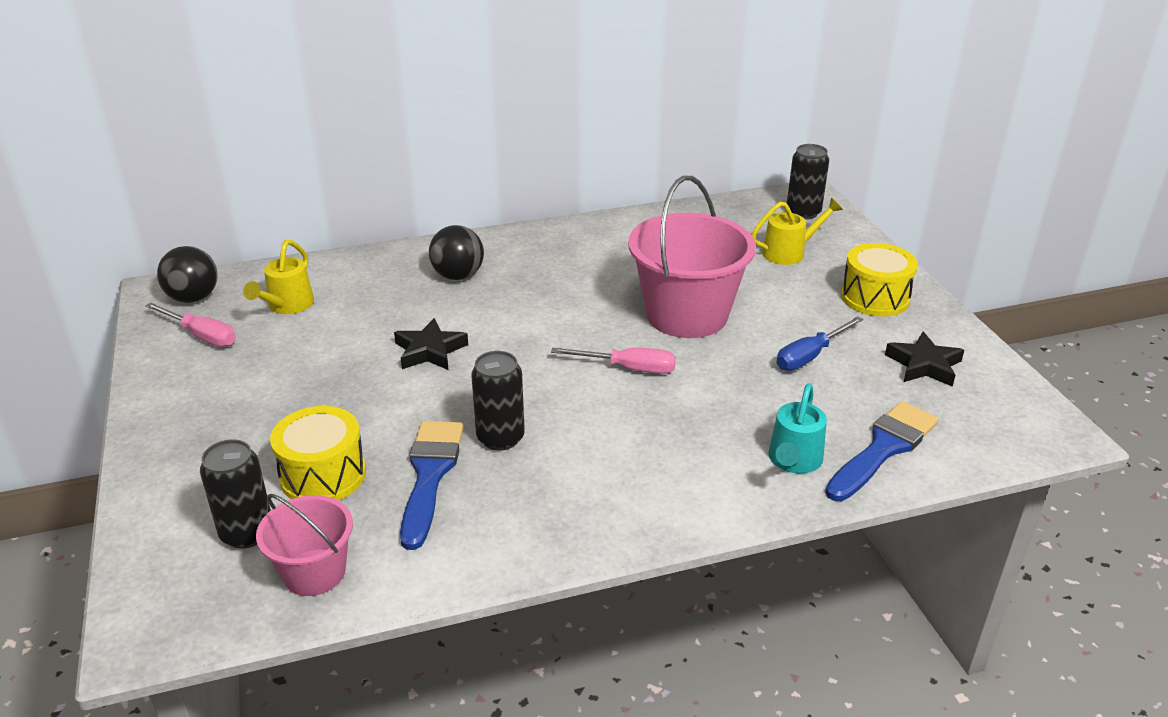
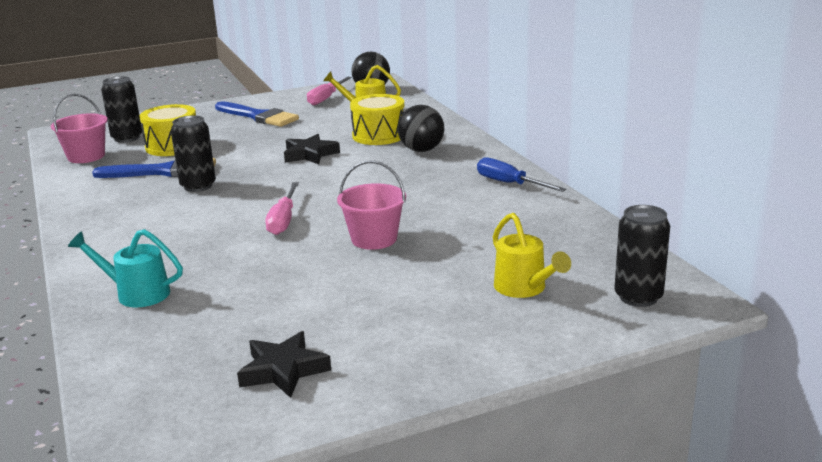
camera: 85 degrees right, 10 degrees down
(686, 315) = (374, 239): pink bucket -> pink bucket, size x0.55
(810, 356) = (302, 301): blue screwdriver -> blue screwdriver (509, 184)
(875, 298) = (431, 343): yellow drum -> yellow drum (379, 135)
(883, 448) = (140, 338): blue brush -> blue brush (258, 116)

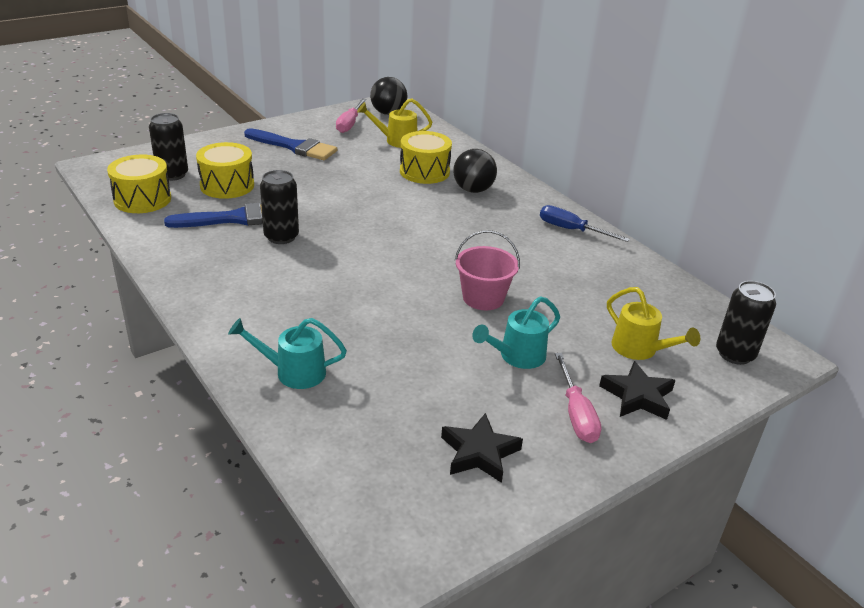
camera: 15 degrees left, 10 degrees up
(86, 156) = (142, 199): pink bucket -> yellow drum
(283, 220) = (388, 278): pink screwdriver -> pink screwdriver (576, 413)
(310, 154) = (370, 195): black star -> black star (637, 396)
(378, 289) = (516, 356): none -> turquoise watering can

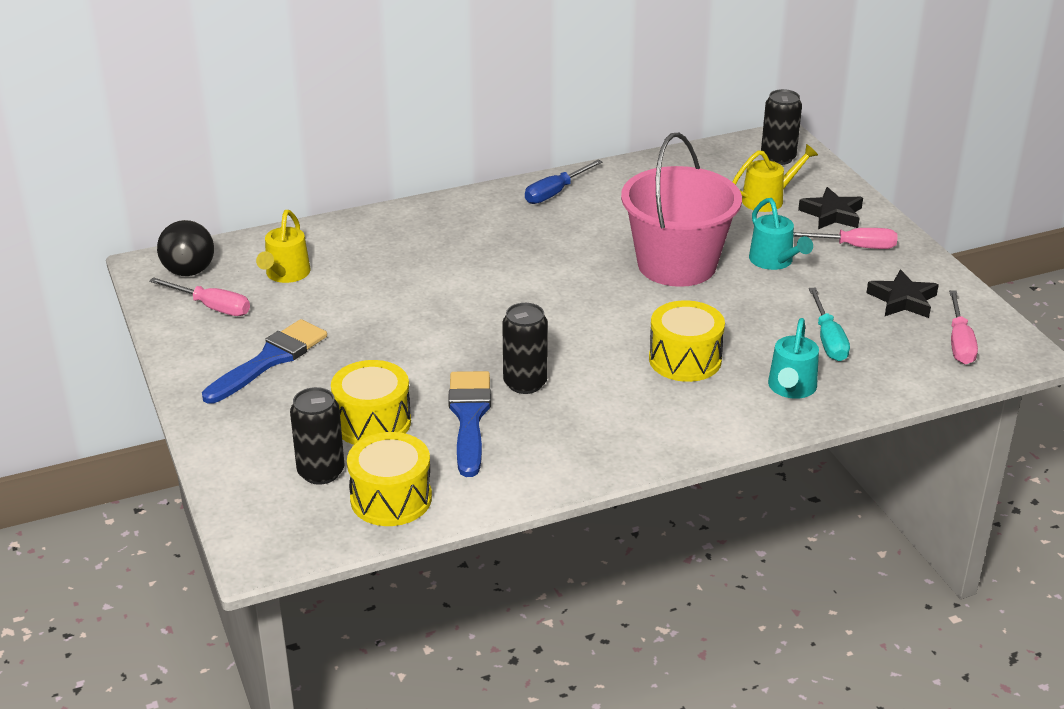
camera: 75 degrees left, 0 degrees up
(383, 395) = (828, 339): none -> turquoise screwdriver
(405, 501) = (959, 342): none -> pink screwdriver
(424, 172) = (386, 264): yellow drum -> yellow drum (685, 360)
(473, 190) = (446, 237): black ball -> none
(483, 298) = (677, 265): pink bucket -> pink bucket, size x1.81

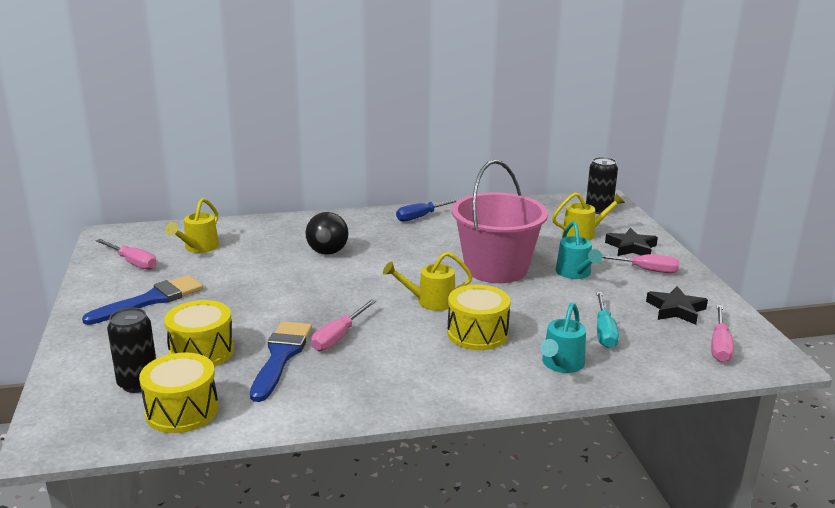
camera: 10 degrees right, 10 degrees down
(189, 271) = (132, 239): black ball -> black ball (327, 252)
(525, 383) = (338, 337): black can -> pink screwdriver
(613, 322) = (430, 301): none -> yellow watering can

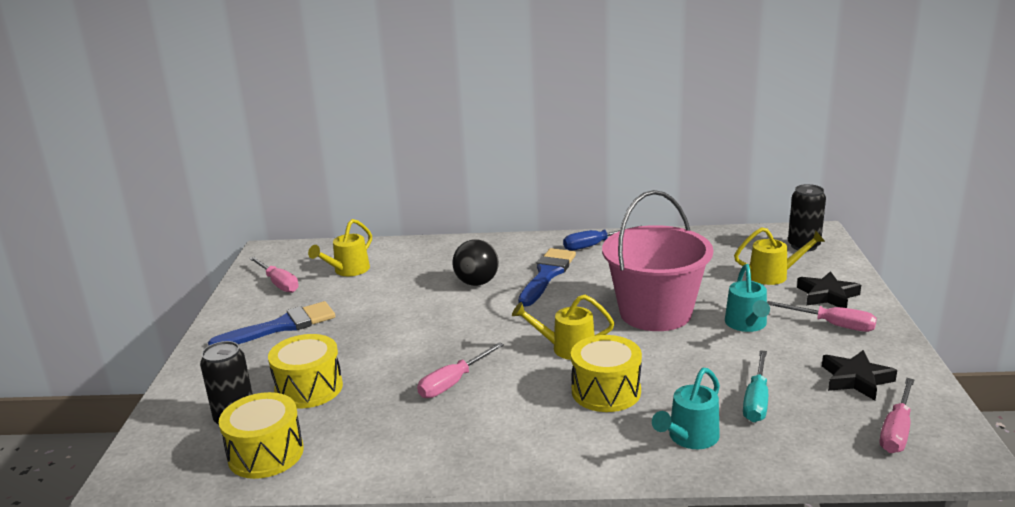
camera: 15 degrees right, 0 degrees up
(281, 356) = (385, 400): blue brush -> blue brush (547, 275)

